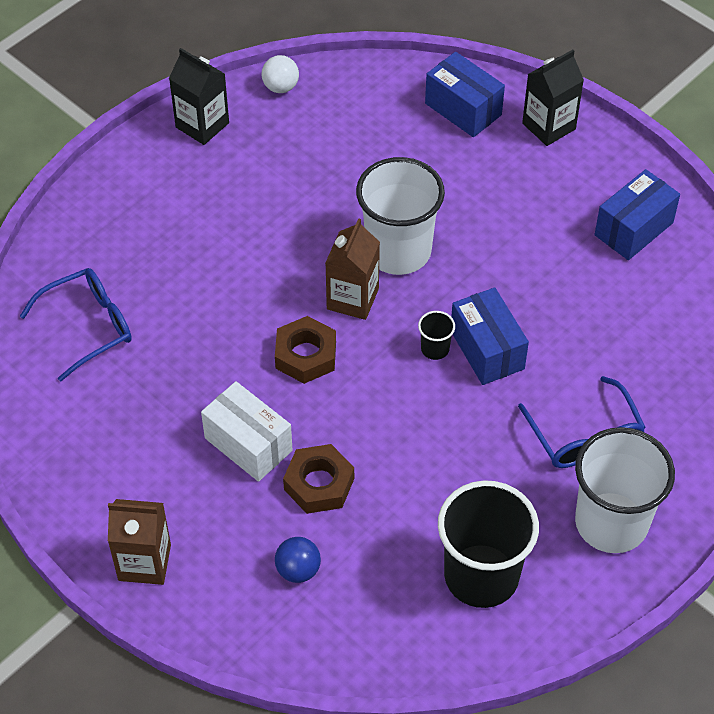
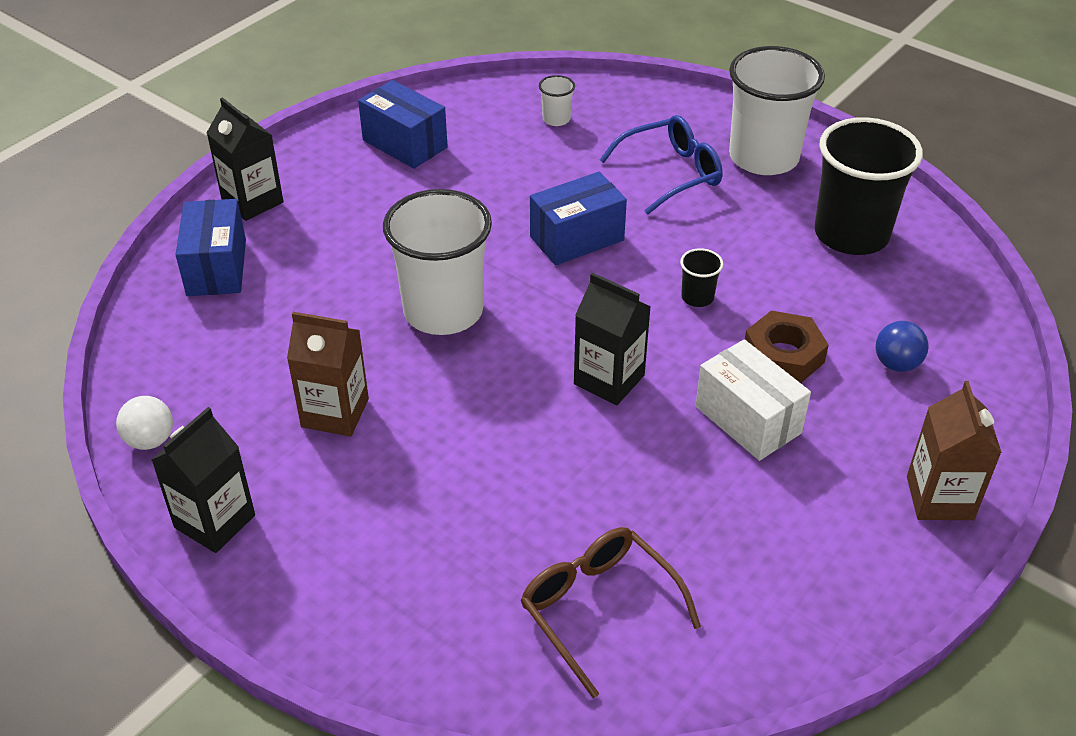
camera: 95 degrees left, 10 degrees down
(89, 326) = (598, 608): blue glasses -> brown glasses
(248, 444) = (748, 419): white box -> white box turned 75 degrees counterclockwise
(305, 355) = (609, 379): brown nut -> black carton
(352, 299) = (519, 345): brown carton -> brown carton (335, 413)
(435, 349) = (582, 276): black cup -> black cup (697, 297)
(463, 109) = (216, 267): blue box -> blue box turned 45 degrees counterclockwise
(677, 349) = (556, 119): none -> white cup

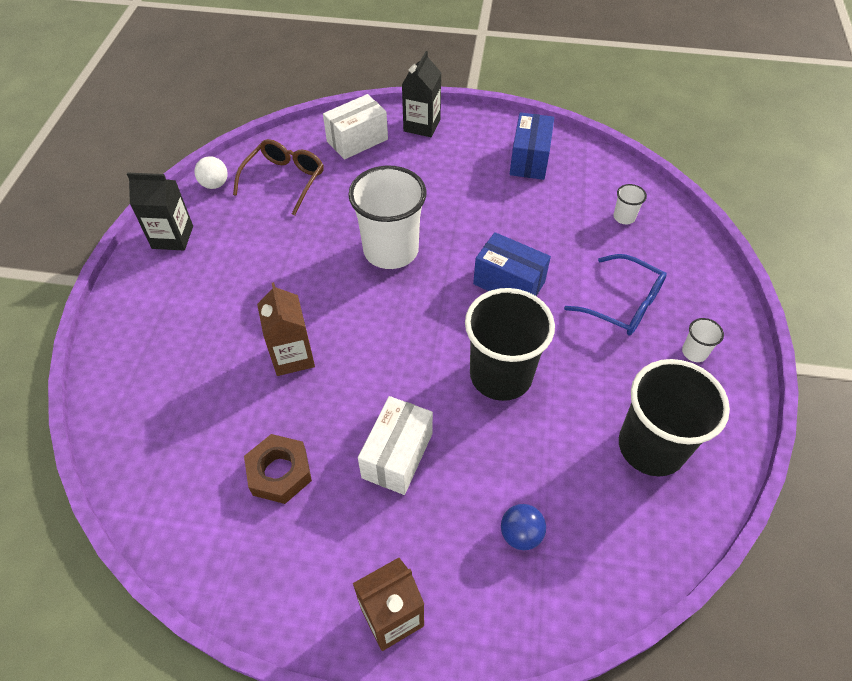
camera: 60 degrees right, 10 degrees up
(216, 267) = (357, 140): blue box -> white box
(335, 413) = (276, 244): brown carton -> brown carton (292, 356)
(598, 608) = (188, 438): brown glasses -> brown glasses (284, 180)
(609, 379) = (385, 360): black carton -> none
(697, 297) = (501, 375): black cup -> black cup, size x2.41
(763, 157) = (694, 352): white cup -> white cup, size x0.41
(783, 355) = (477, 452): brown nut -> brown nut (279, 472)

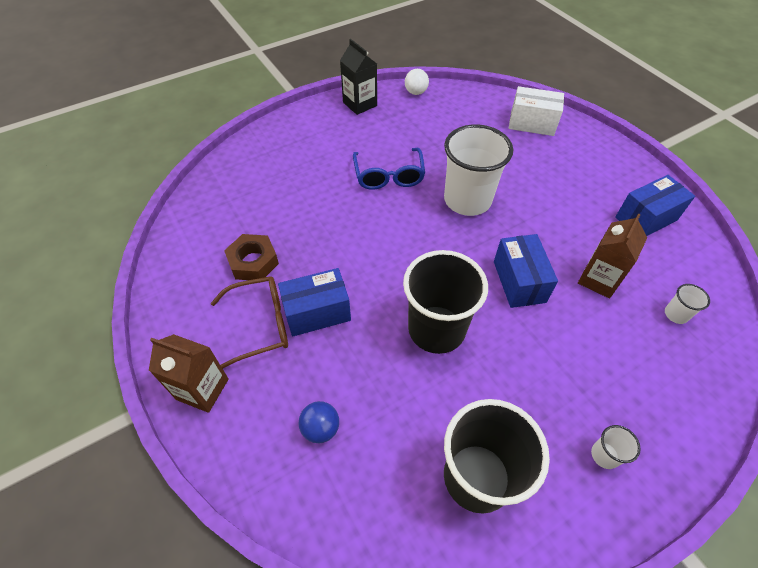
camera: 50 degrees right, 0 degrees up
(284, 180) = (457, 116): brown glasses -> brown glasses (261, 324)
(292, 356) = (336, 211): brown carton -> brown carton (599, 279)
(397, 455) = (317, 312): white box -> blue box
(422, 125) = (590, 143): black carton -> none
(623, 304) = (589, 369): blue glasses -> blue glasses (389, 176)

